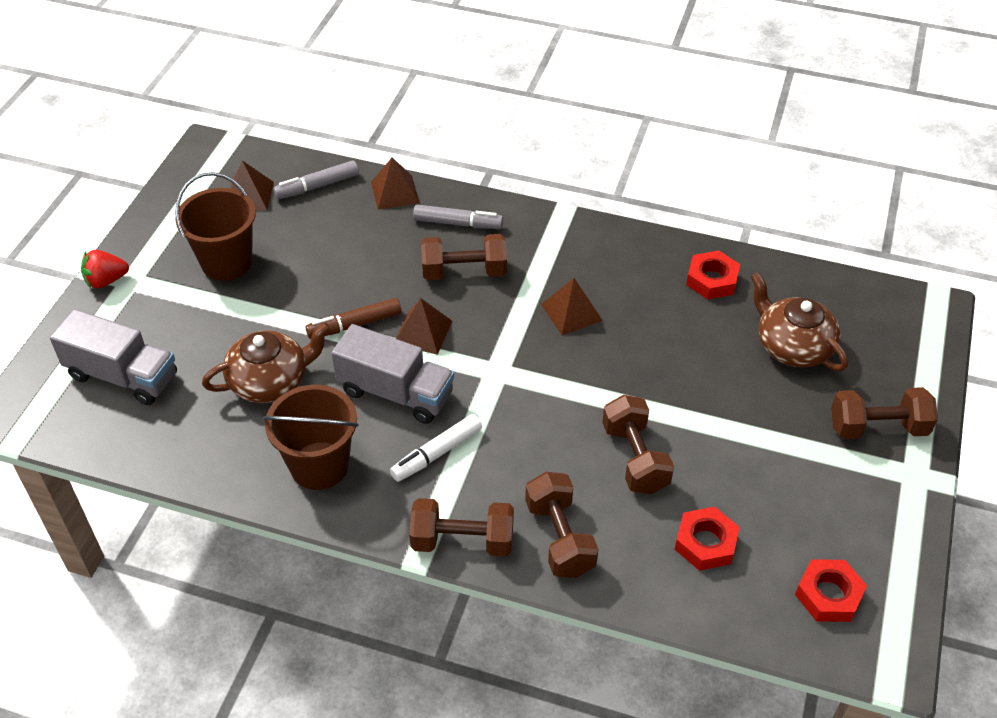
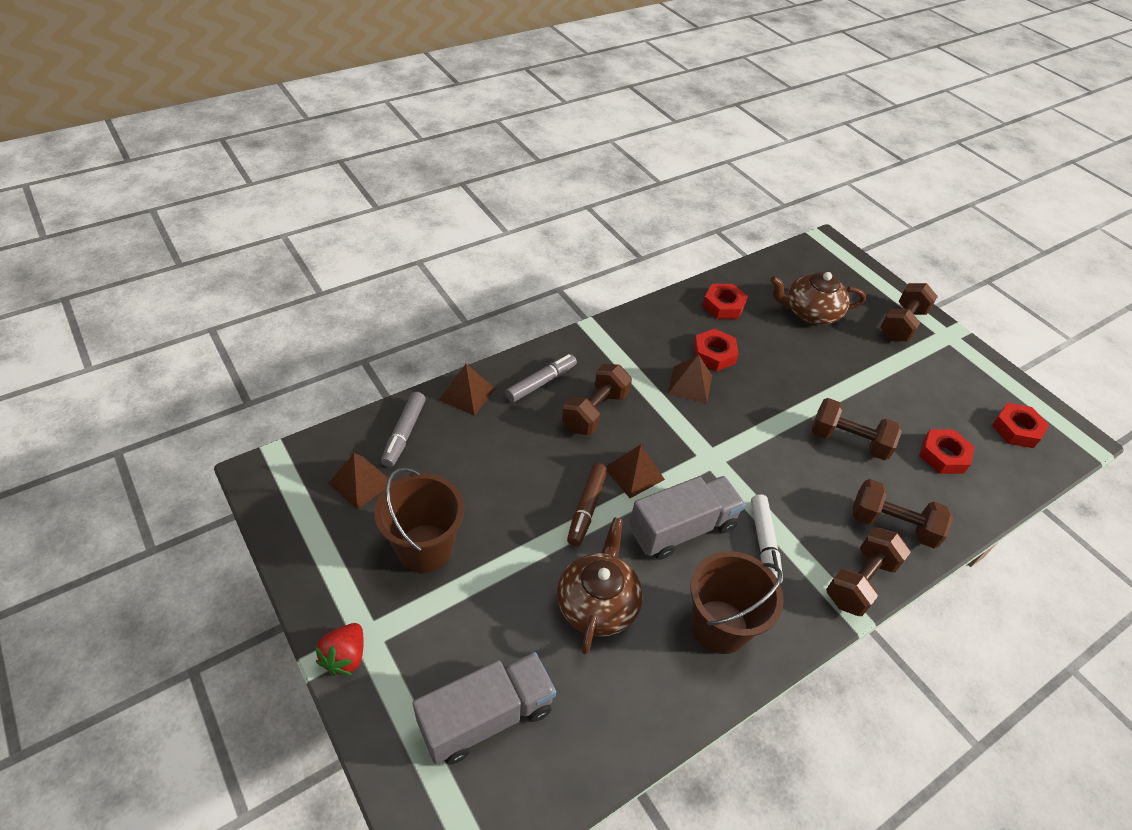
camera: 55 degrees left, 0 degrees up
(633, 308) = (714, 354): none -> red nut

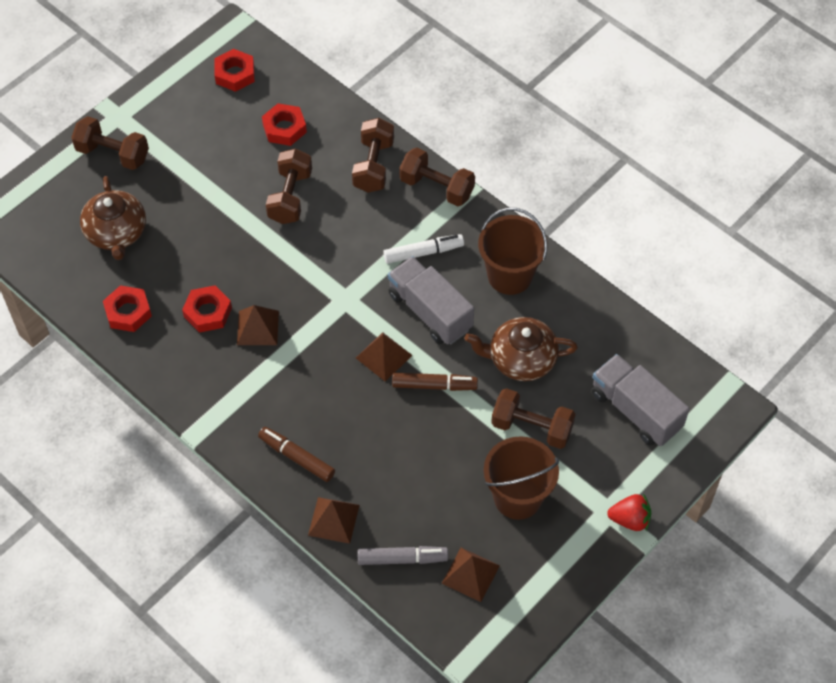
camera: 100 degrees left, 10 degrees up
(541, 382) = (296, 457): grey marker -> brown marker
(595, 411) = (320, 402): brown dumbbell -> brown dumbbell (532, 427)

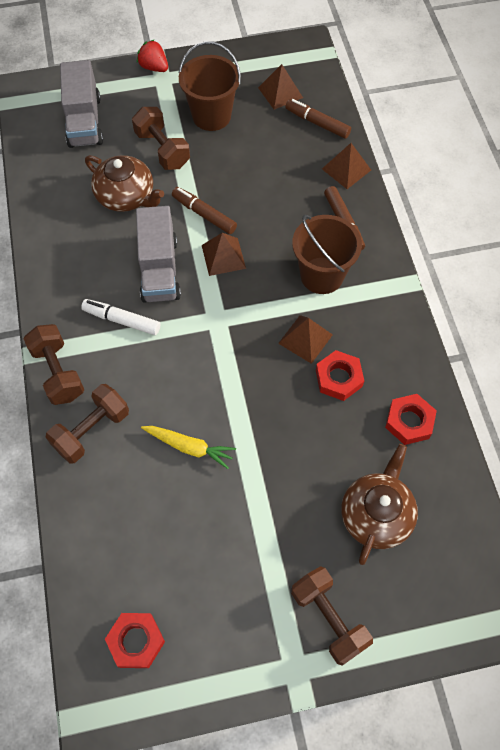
camera: 145 degrees left, 5 degrees up
(284, 128) = (138, 530): red nut -> none
(290, 197) = (189, 447): brown dumbbell -> yellow carrot
(402, 559) = (317, 123): grey marker -> brown marker
(510, 275) = (74, 260): brown bucket -> brown bucket (322, 275)

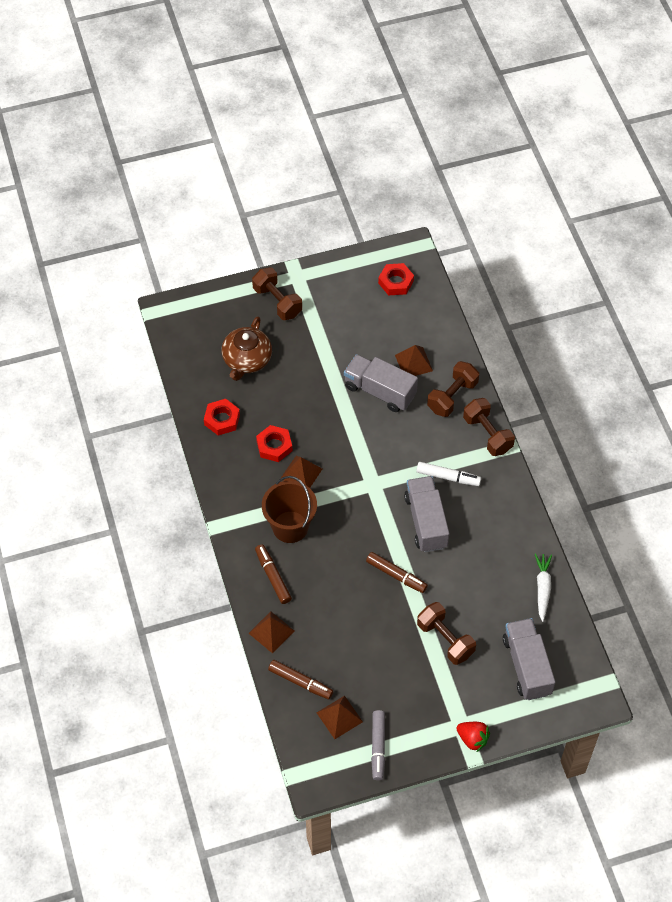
camera: 175 degrees right, 5 degrees down
(45, 190) = (542, 588): none -> white carrot
(126, 196) = (468, 588): brown teapot -> none
(189, 447) = (380, 391): yellow carrot -> grey truck
(211, 116) = (404, 682): brown bucket -> none
(223, 256) = (374, 537): brown pyramid -> brown pyramid (413, 363)
(245, 67) = (378, 747): none -> grey marker

